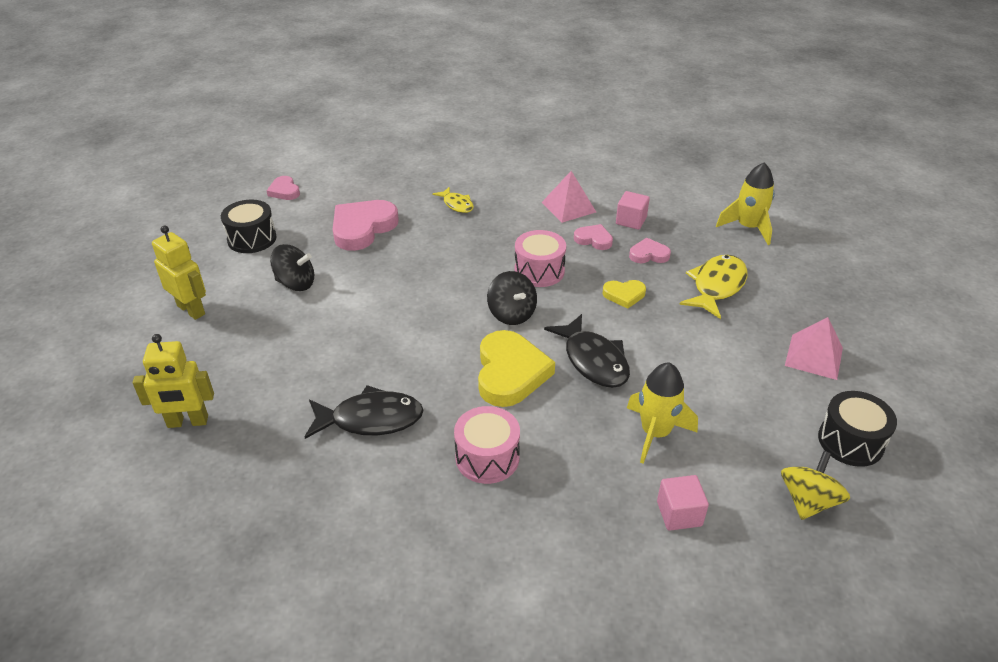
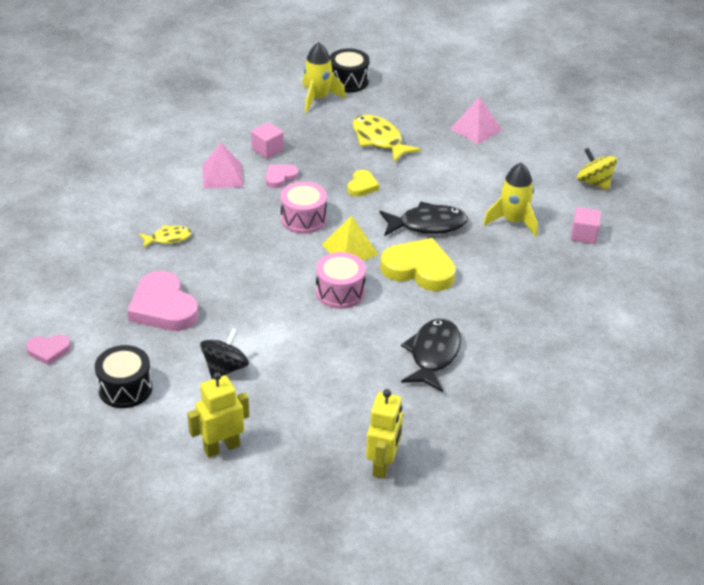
camera: 70 degrees left, 0 degrees up
(487, 458) = (500, 304): pink drum -> pink drum (340, 292)
(511, 314) = (350, 249): black spinning top -> yellow pyramid
(648, 254) = (319, 157): pink heart -> none
(850, 441) = (556, 147): black drum -> black drum (348, 81)

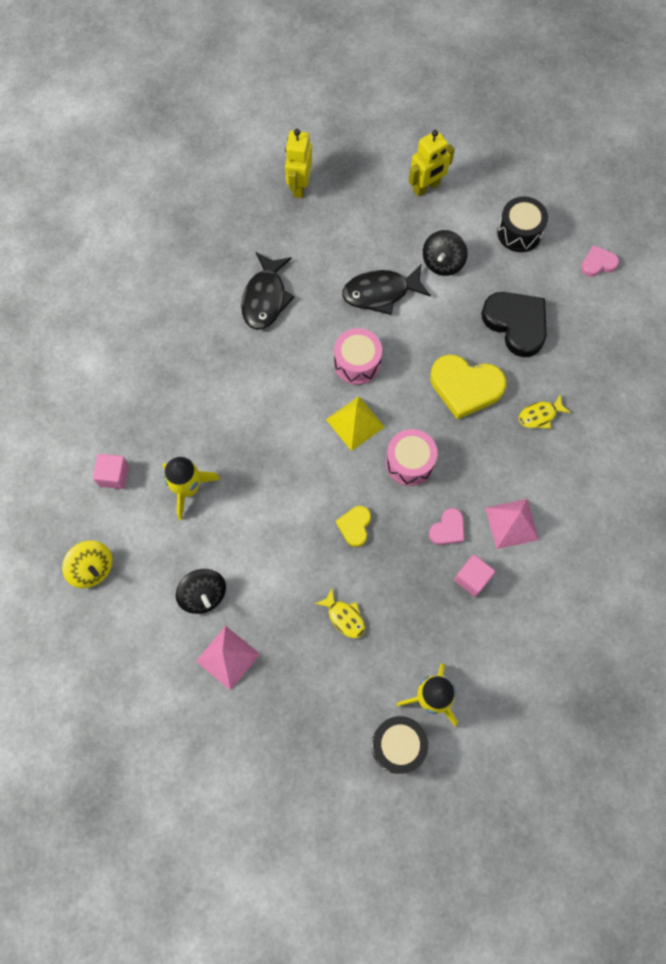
camera: 175 degrees right, 30 degrees up
(163, 307) = (516, 324): pink heart -> black heart
(379, 140) = (344, 617): yellow fish -> yellow fish, size x0.58
(419, 269) = (284, 403): yellow heart -> yellow heart (465, 387)
(427, 225) = (279, 470): black fish -> black fish (381, 293)
(496, 160) = (203, 595): none -> black spinning top

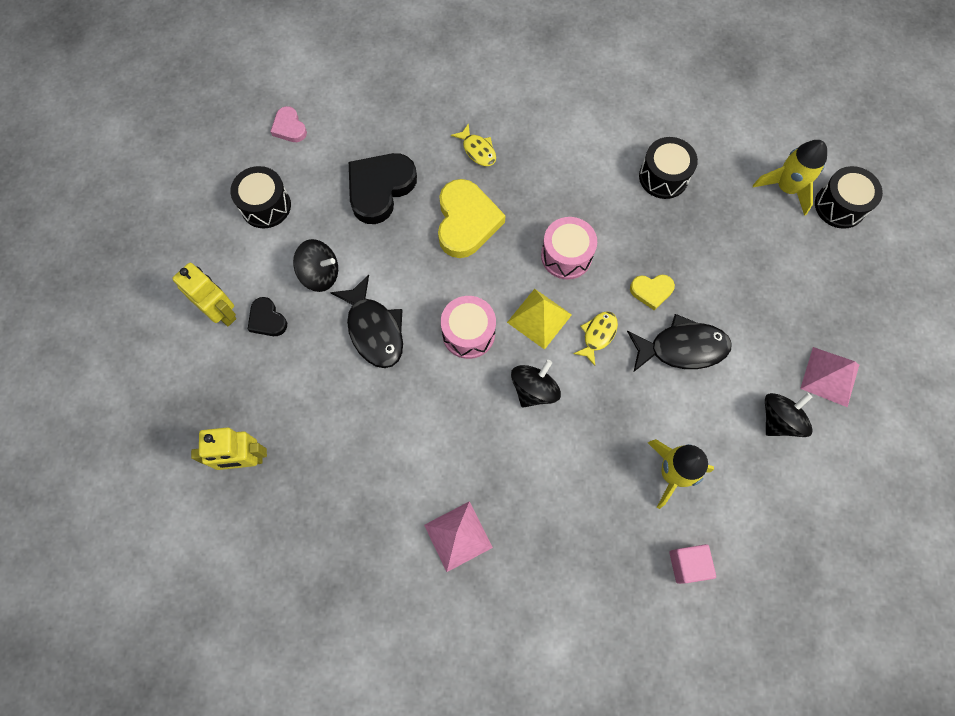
camera: 105 degrees left, 0 degrees up
(92, 568) = (800, 551): yellow spinning top -> none
(265, 298) = (412, 456): black fish -> black fish (682, 348)
(292, 401) = (534, 390): none -> black spinning top
(344, 617) = (745, 279): yellow fish -> yellow fish (597, 335)
(411, 218) = (267, 319): none -> black heart
(447, 529) = (623, 207): pink heart -> none
(472, 578) = (663, 177): pink cube -> black drum
(512, 523) = (597, 154): pink pyramid -> pink pyramid (458, 536)

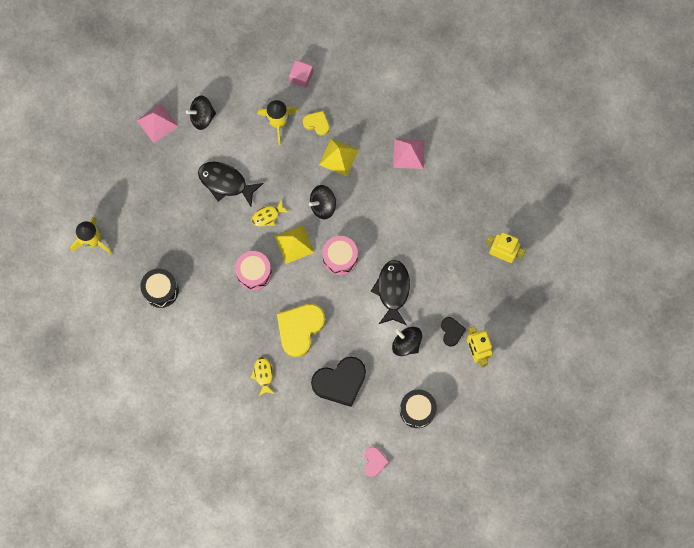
camera: 150 degrees left, 5 degrees up
(555, 471) = (338, 157): none -> yellow pyramid
(651, 291) = (219, 224): yellow heart -> yellow heart (317, 123)
(839, 206) = (70, 212): black drum -> none

